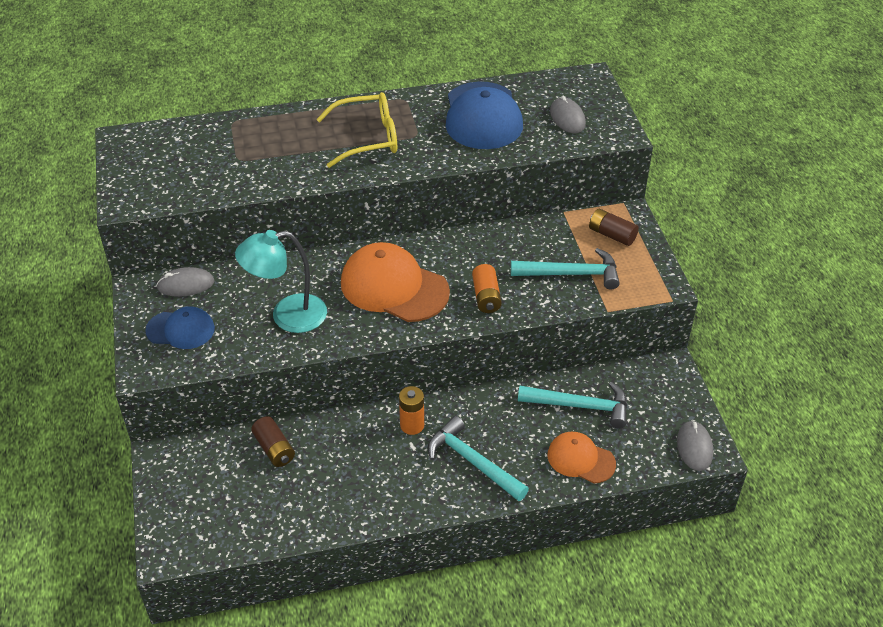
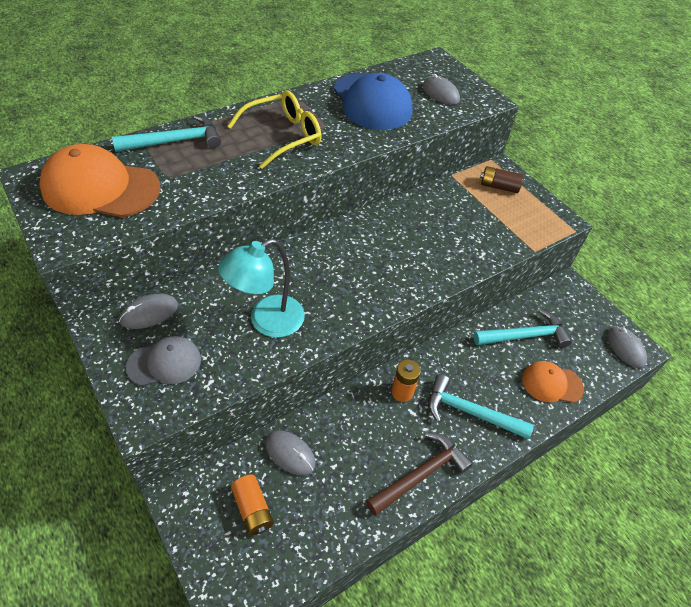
camera: 25 degrees left, 5 degrees up
(181, 330) = (164, 363): blue cap -> grey cap
(274, 449) = (290, 453): brown battery -> grey mouse
(390, 501) = (421, 474): none -> brown hammer
(394, 287) = (351, 270): orange cap -> orange cap (100, 188)
(486, 297) = (433, 261): orange battery -> orange battery (252, 509)
(571, 274) = (488, 226): turquoise hammer -> turquoise hammer (175, 142)

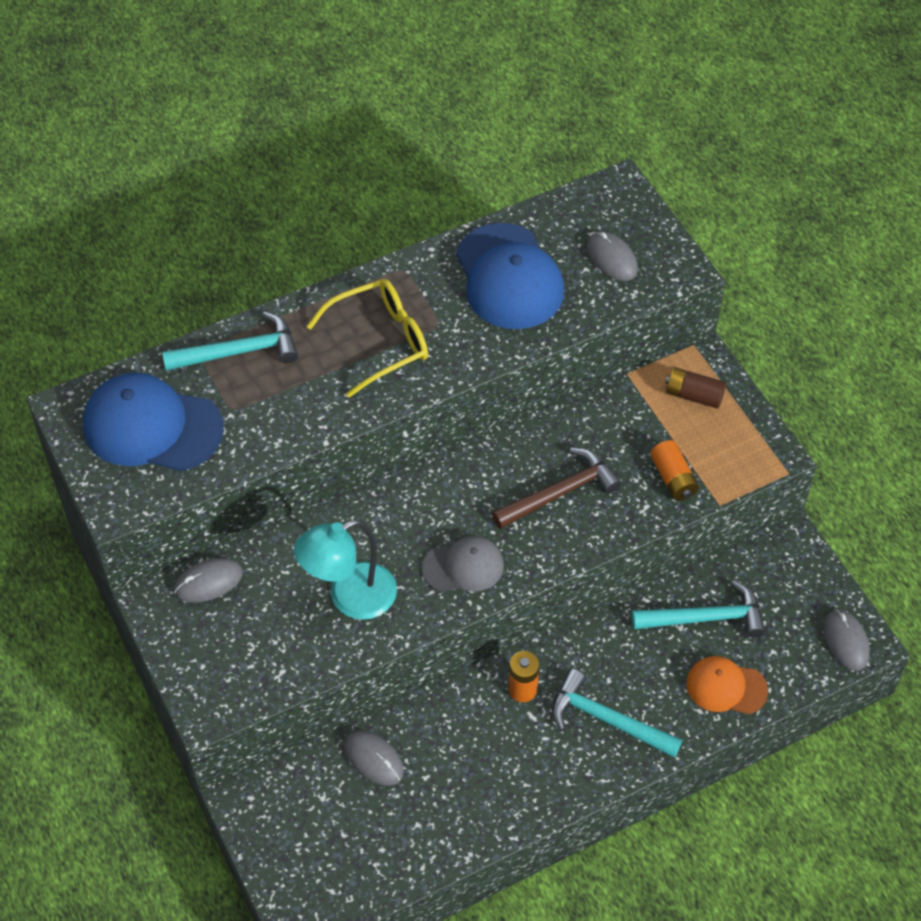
camera: 10 degrees right, 5 degrees up
(100, 188) = (152, 427): orange cap -> blue cap
(164, 363) = (229, 647): grey cap -> grey cap (463, 567)
(252, 509) = (327, 820): orange battery -> orange battery (673, 478)
(421, 474) = (531, 793): brown hammer -> brown hammer (560, 493)

